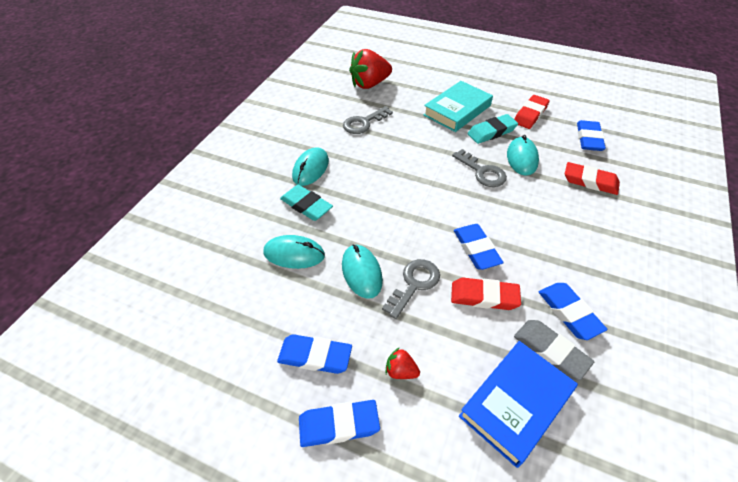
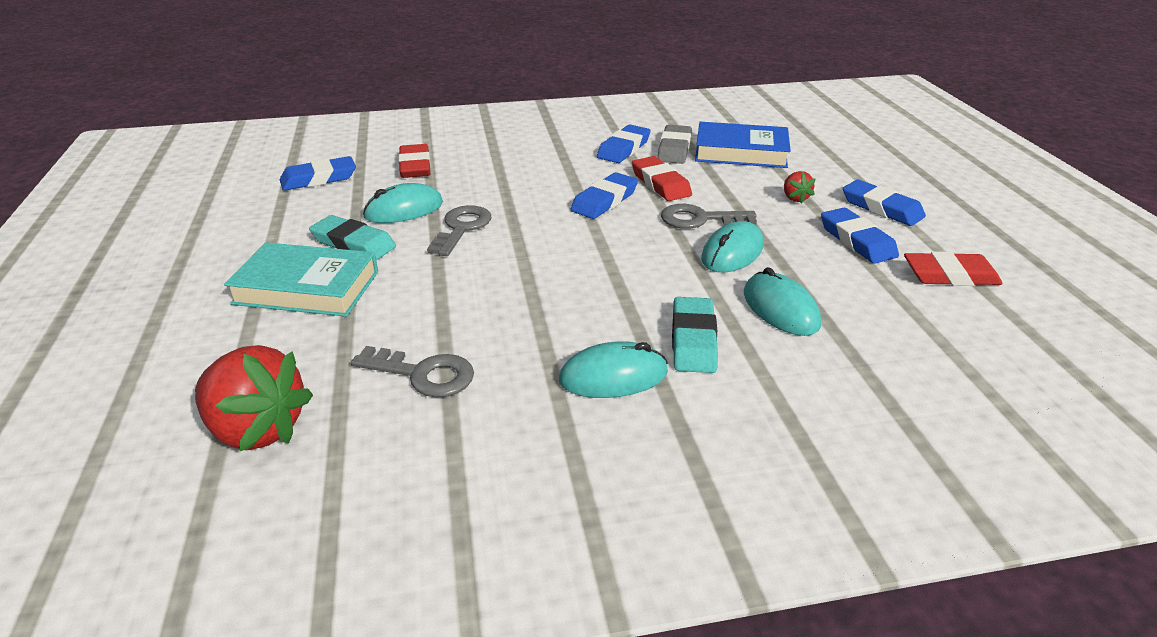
camera: 125 degrees left, 15 degrees down
(530, 114) = (280, 225): red eraser -> red eraser (950, 275)

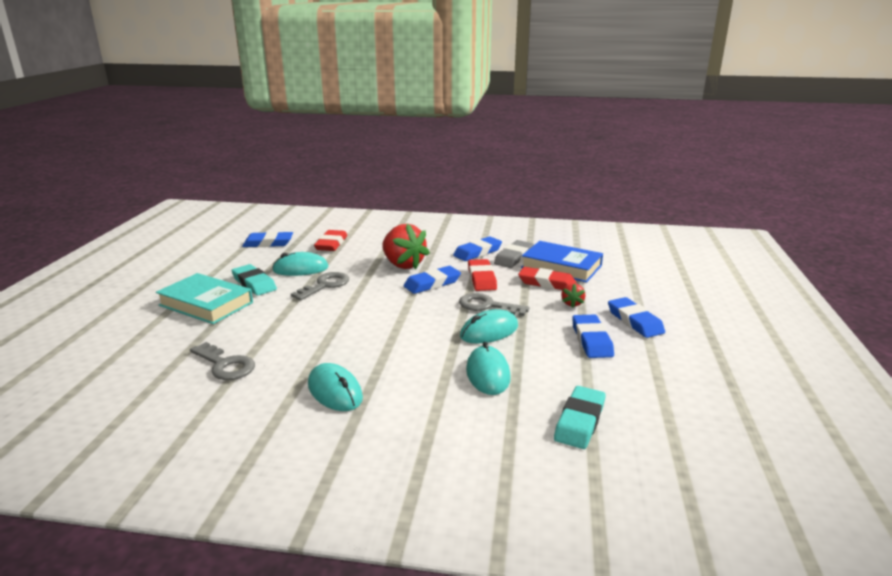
camera: 20 degrees right, 10 degrees down
(257, 429) = (113, 374): red strawberry -> red strawberry (403, 265)
(613, 376) = (335, 391): turquoise mouse -> turquoise mouse turned 45 degrees clockwise
(693, 340) = (408, 381): turquoise eraser -> turquoise eraser (579, 421)
(950, 275) = (643, 377): red eraser -> red eraser (547, 283)

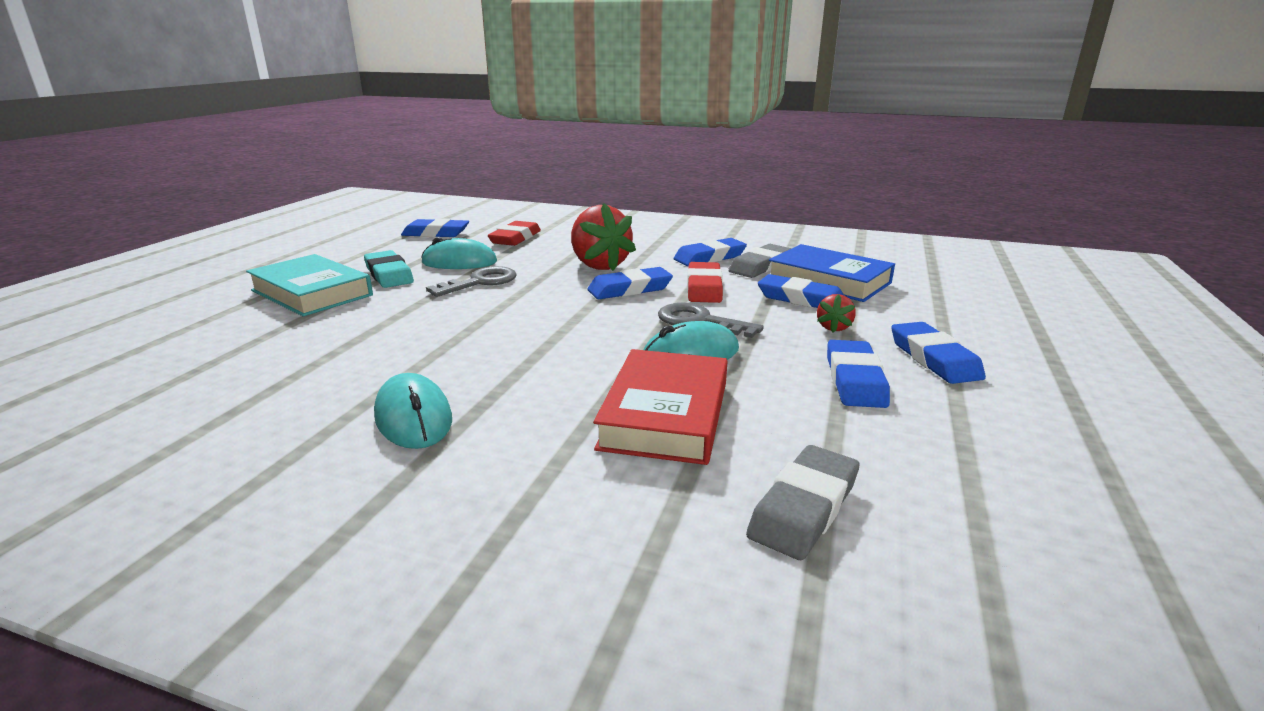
camera: 10 degrees right, 0 degrees up
(225, 365) = (282, 368): grey key -> none
(487, 374) = (665, 414): turquoise mouse -> red book
(547, 283) = (801, 299): red eraser -> blue eraser
(579, 421) = (804, 508): turquoise eraser -> grey eraser

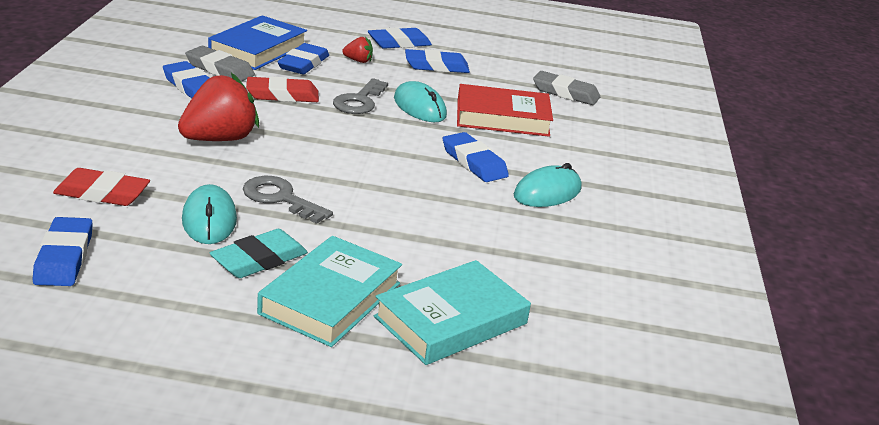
camera: 105 degrees left, 5 degrees up
(225, 331) = (451, 320): none -> turquoise book
(630, 289) = (290, 125): blue eraser -> blue eraser (474, 162)

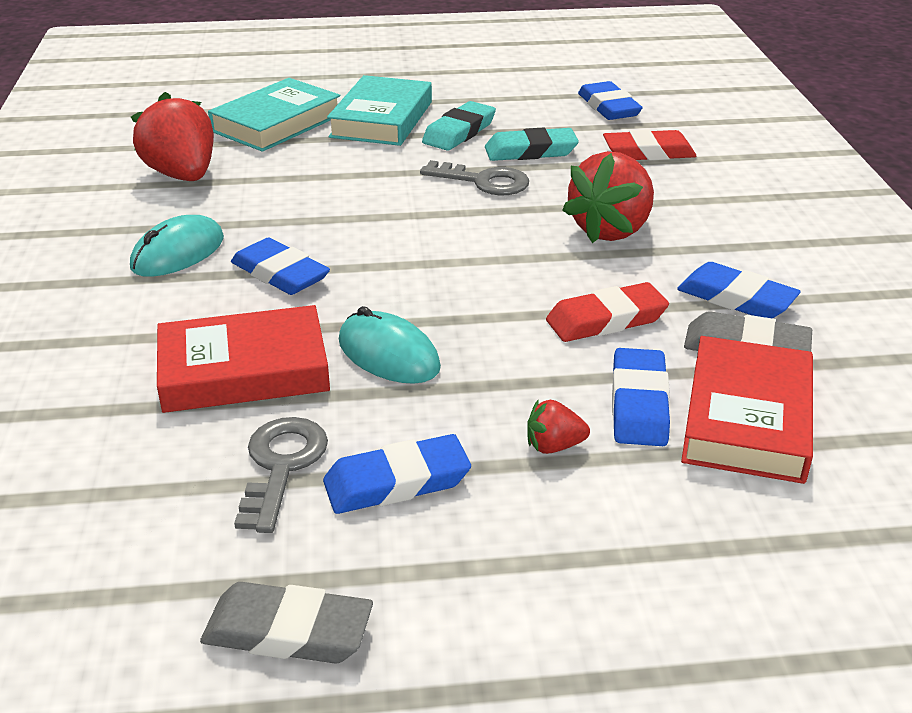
camera: 170 degrees right, 5 degrees up
(209, 219) = (530, 151): turquoise mouse -> turquoise eraser
(258, 49) = (747, 418): blue book -> red book
(359, 101) = (488, 340): grey key -> grey key (281, 465)
(399, 43) = (510, 546): blue eraser -> none
(551, 267) = (182, 175): none -> red strawberry
(565, 93) = (112, 479): grey eraser -> grey eraser (288, 631)

